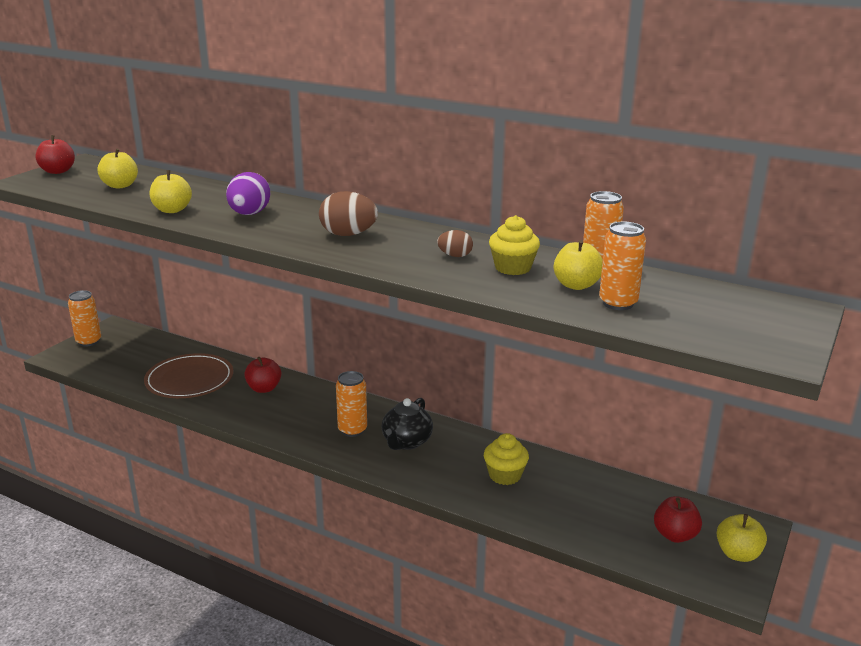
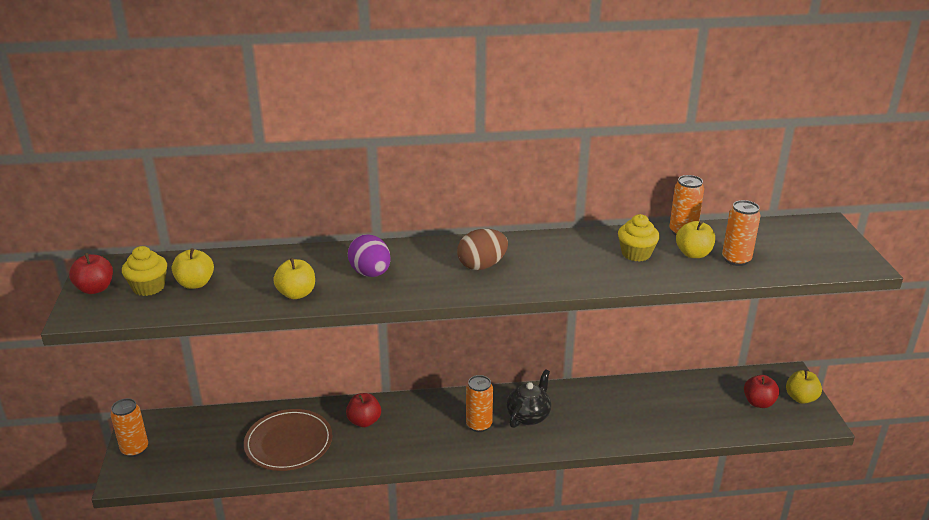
camera: 35 degrees left, 5 degrees up
(406, 442) = (528, 416): black teapot -> black teapot turned 135 degrees counterclockwise
(455, 256) = (585, 257): brown egg -> none
(505, 475) = (621, 410): yellow cupcake -> yellow cupcake (148, 287)

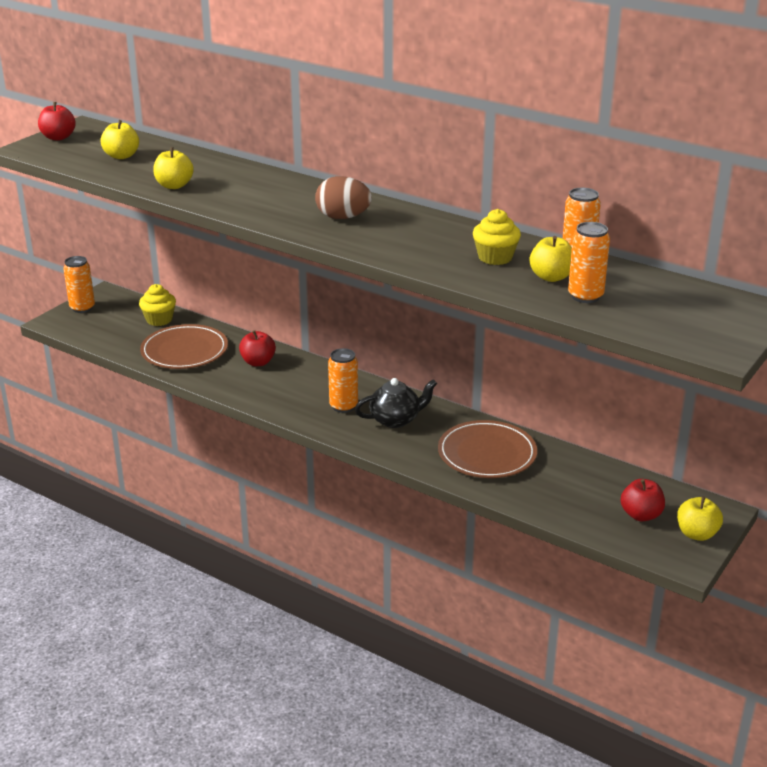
camera: 40 degrees right, 0 degrees up
(148, 287) = (90, 148): yellow cupcake -> yellow cupcake (159, 320)
(370, 273) = (248, 192): purple egg -> none
(619, 409) = (487, 453): none -> brown plate

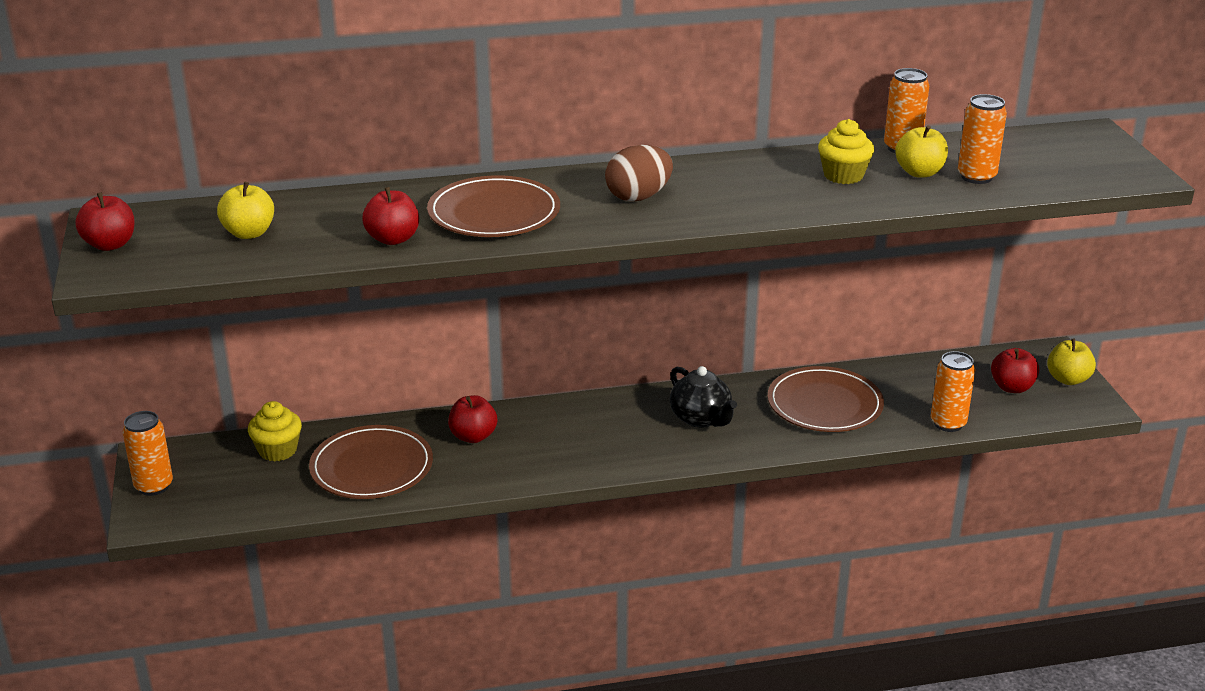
camera: 45 degrees left, 0 degrees up
(174, 186) = (393, 239): yellow apple -> red apple
(249, 194) = (494, 213): none -> brown plate
(343, 406) = (634, 432): orange can -> orange can (948, 423)
(395, 420) = (701, 418): black teapot -> black teapot turned 120 degrees clockwise

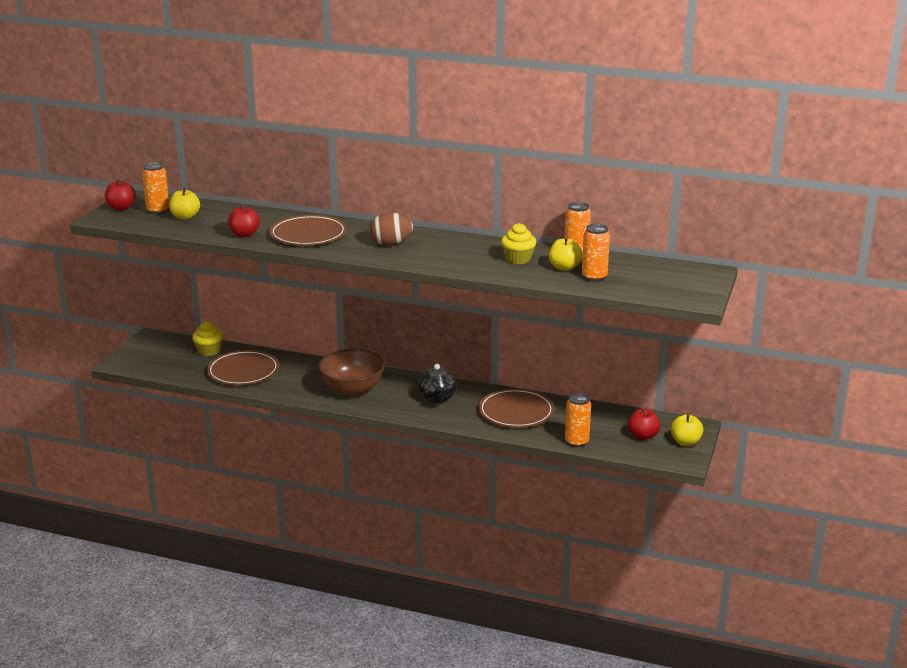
camera: 30 degrees right, 5 degrees down
(154, 486) = (137, 350): orange can -> orange can (158, 210)
(473, 436) = (308, 372): red apple -> none
(569, 444) = (352, 389): none -> brown bowl

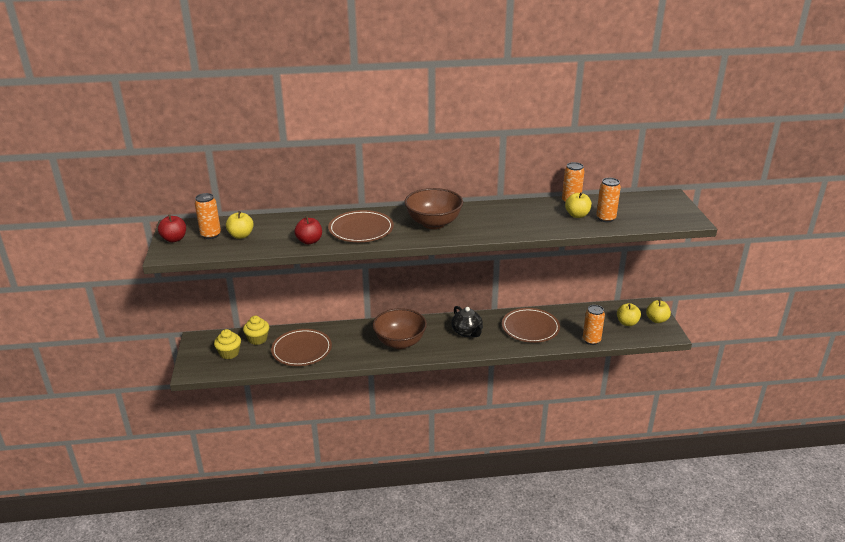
camera: 25 degrees left, 5 degrees up
(391, 244) = (433, 223): brown egg -> brown bowl
(518, 259) = (538, 215): yellow cupcake -> yellow cupcake (229, 353)
(643, 436) = (627, 323): red apple -> yellow apple

